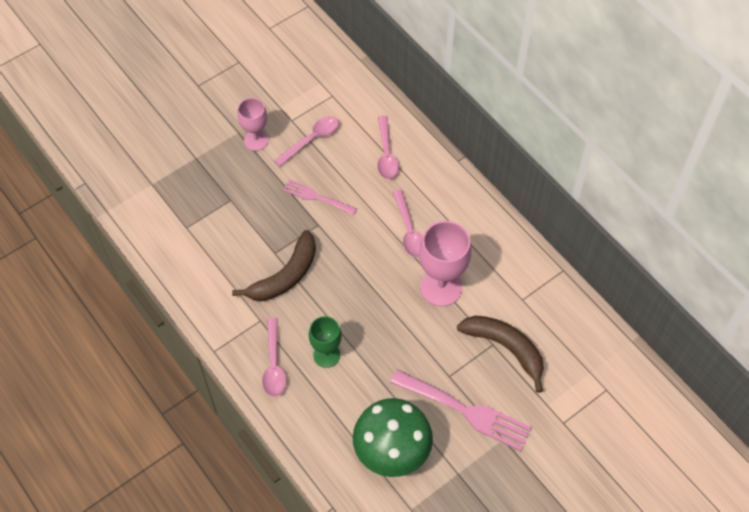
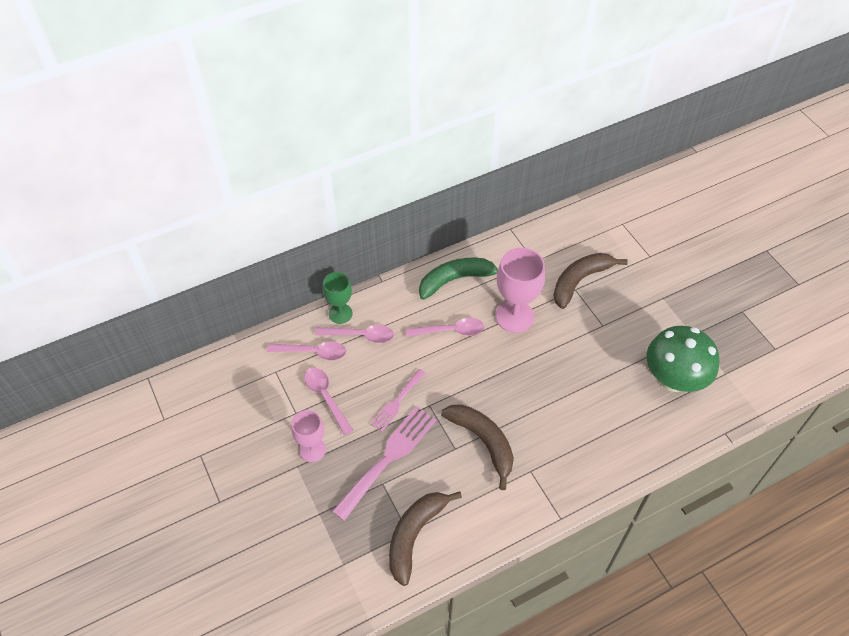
camera: 80 degrees left, 5 degrees down
(183, 233) = (414, 535): none -> brown banana
(274, 364) = (580, 464): pink spoon -> pink spoon (313, 352)
(326, 355) = (574, 417): green goblet -> green goblet (340, 313)
(466, 411) = (636, 319): pink fork -> pink fork (388, 458)
(476, 226) = (456, 280): none -> green banana

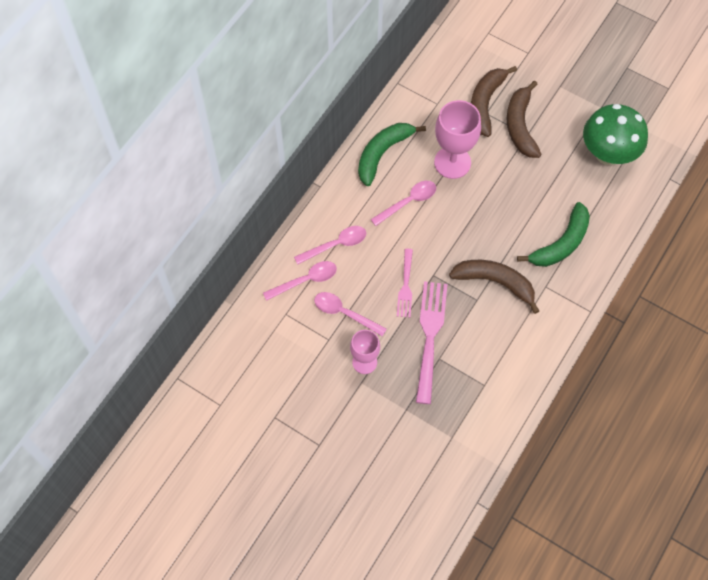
camera: 30 degrees left, 10 degrees up
(340, 313) = (304, 234): green goblet -> none
(414, 535) = (491, 385): brown banana -> brown banana (520, 126)
(572, 439) = (561, 243): none -> green banana

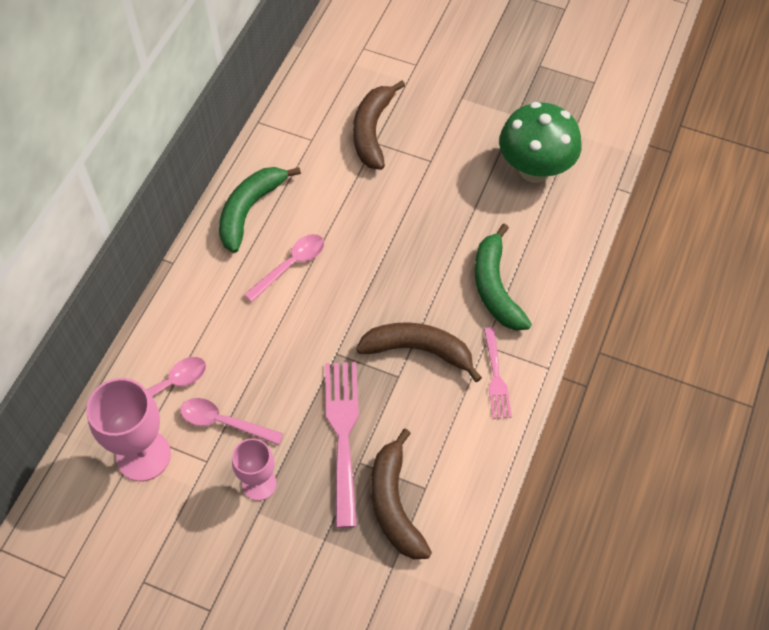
camera: 10 degrees left, 5 degrees down
(336, 245) = (202, 334): pink spoon -> none
(405, 286) = (301, 374): pink fork -> pink fork (496, 377)
(452, 162) = (341, 208): pink goblet -> pink goblet (143, 455)
(520, 126) = (420, 151): brown banana -> brown banana (394, 504)
(561, 243) = (495, 288): green banana -> green banana turned 135 degrees clockwise

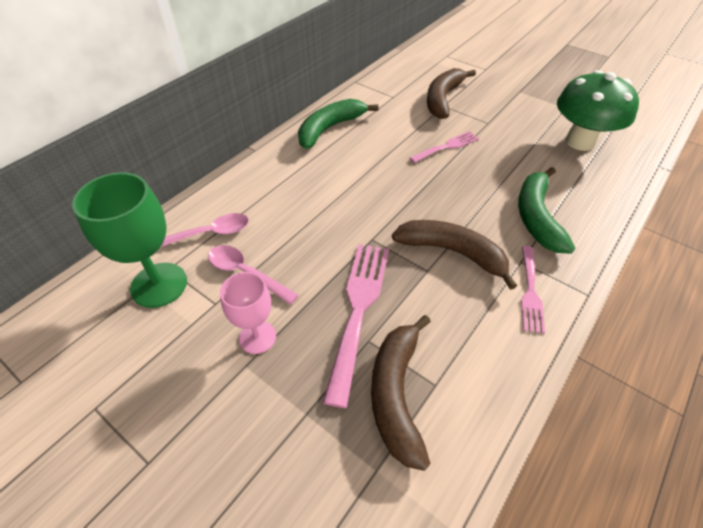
camera: 15 degrees right, 10 degrees down
(143, 455) = (159, 285): pink goblet -> green goblet
(291, 265) = (351, 168): pink spoon -> none
(390, 209) = (447, 146): none -> pink fork

